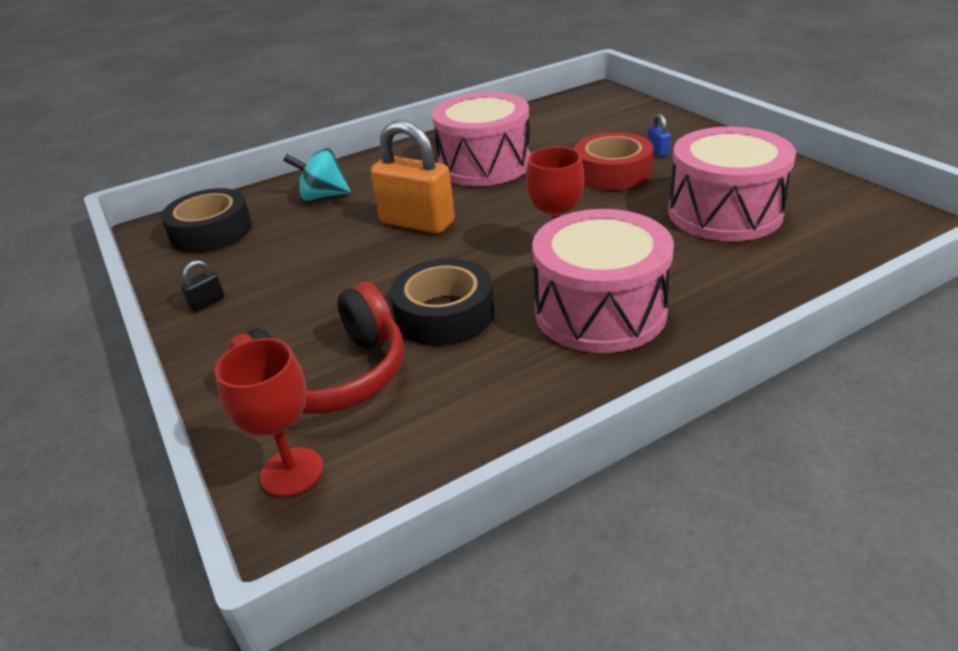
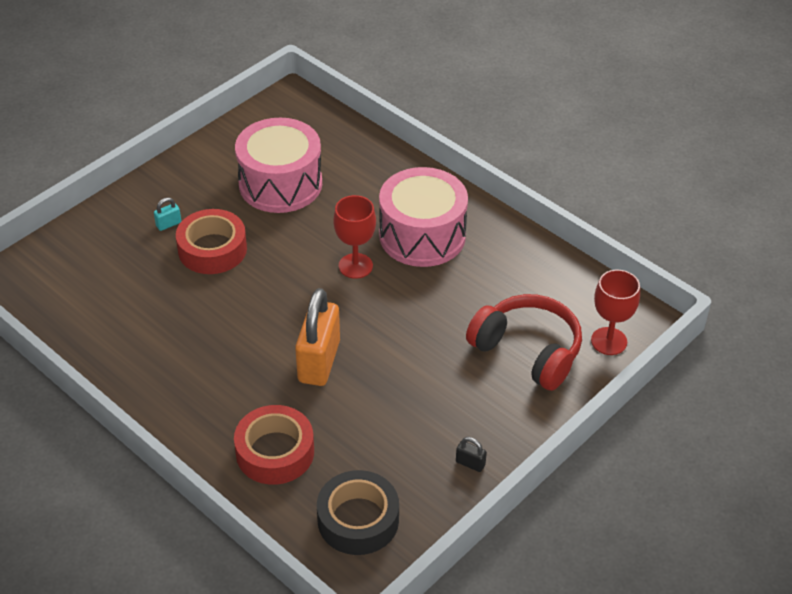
camera: 110 degrees left, 10 degrees up
(323, 196) = (275, 452): turquoise spinning top -> red tape
(444, 314) = (445, 311): black tape -> none
(484, 165) = (198, 339): pink drum -> none
(658, 151) = (168, 224): blue padlock -> turquoise padlock

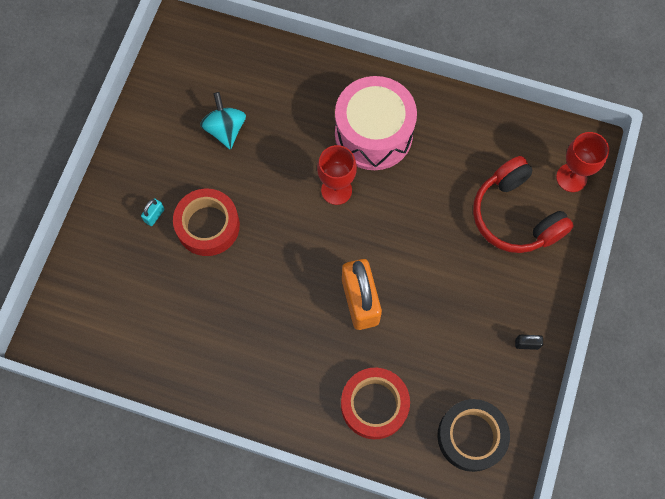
camera: 25 degrees left, 25 degrees up
(280, 184) = (225, 129): pink drum -> turquoise spinning top
(527, 351) = (515, 215): red headphones -> red headphones turned 135 degrees counterclockwise

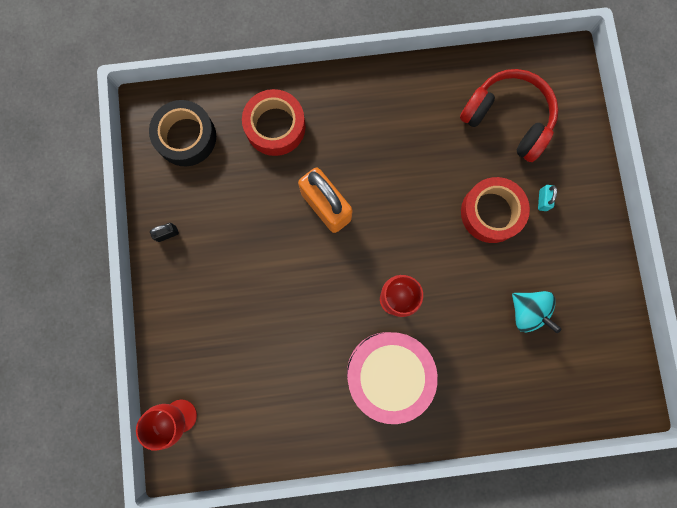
camera: 155 degrees right, 10 degrees up
(515, 215) = (220, 351): red headphones -> red headphones (507, 119)

